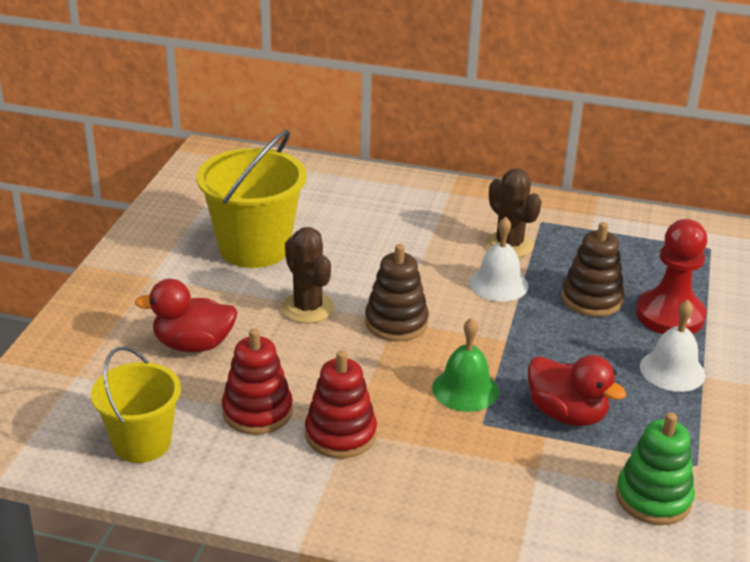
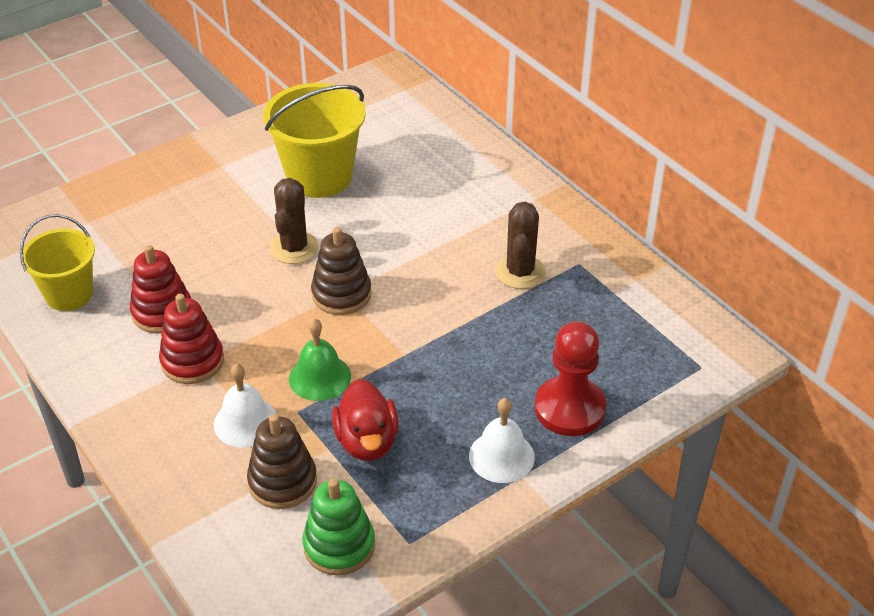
camera: 40 degrees right, 10 degrees up
(193, 345) = (184, 237): red duck -> none
(498, 284) = (463, 303): white bell -> white bell (245, 422)
(591, 299) = (522, 357): brown stacking toy -> brown stacking toy (282, 481)

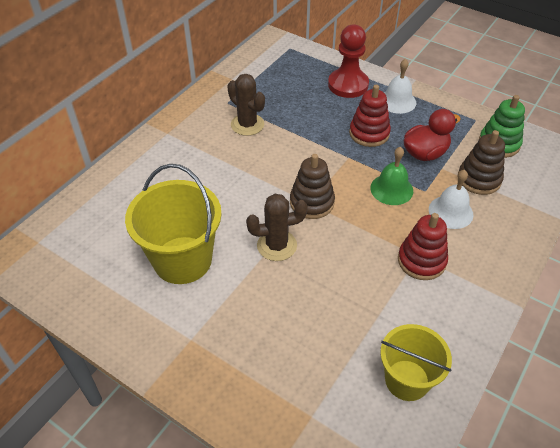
camera: 110 degrees left, 5 degrees up
(162, 312) = (387, 301): red stacking toy -> red stacking toy (369, 133)
(520, 272) = (247, 125): brown cactus -> brown cactus turned 60 degrees clockwise

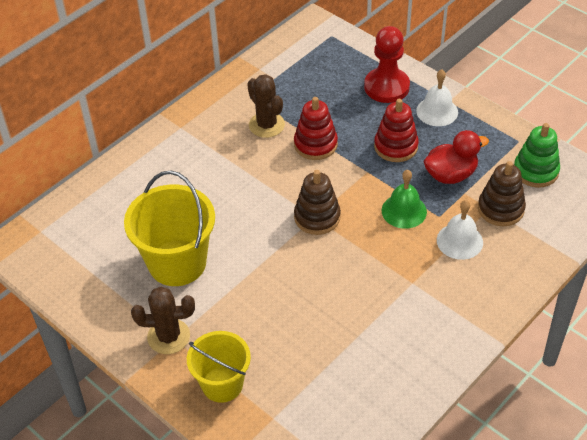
camera: 10 degrees right, 0 degrees up
(277, 245) = (272, 258): brown cactus -> brown cactus (168, 336)
(407, 380) = (369, 397): yellow bucket -> yellow bucket (222, 384)
(421, 261) = (414, 288): red stacking toy -> red stacking toy (315, 144)

